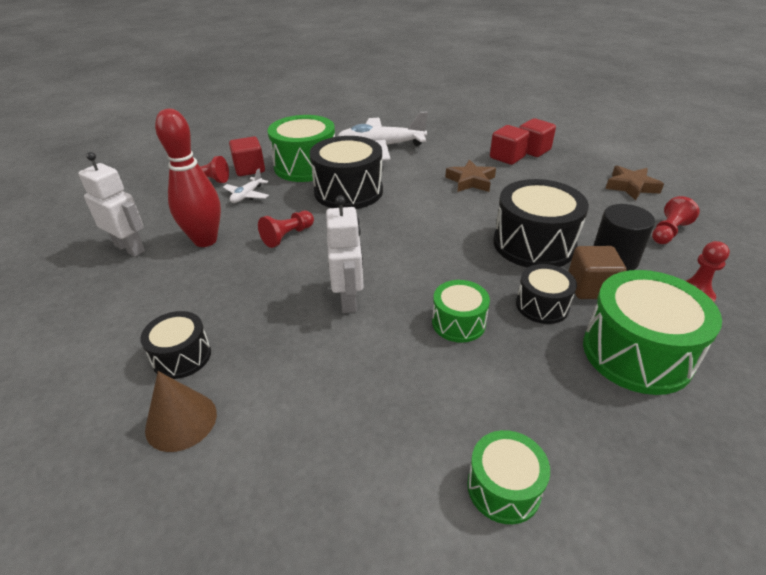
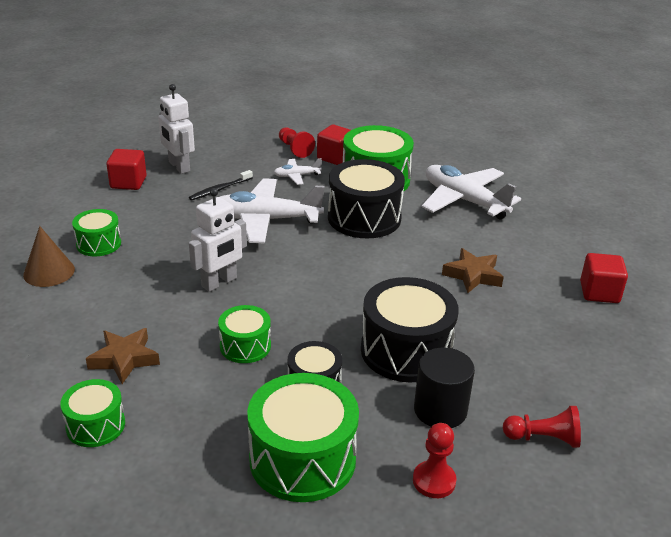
camera: 50 degrees right, 5 degrees down
(130, 248) = (179, 167): white robot -> white robot turned 150 degrees clockwise
(182, 356) = (99, 244): black drum -> green drum
(205, 240) = (220, 189): red bowling pin -> black toothbrush
(288, 236) = (265, 220): red pawn -> white plane
(507, 157) = (556, 281): red cube -> red cube (128, 182)
(590, 287) = (373, 406): brown cube -> none
(631, 187) = (613, 387): brown star -> brown star (124, 359)

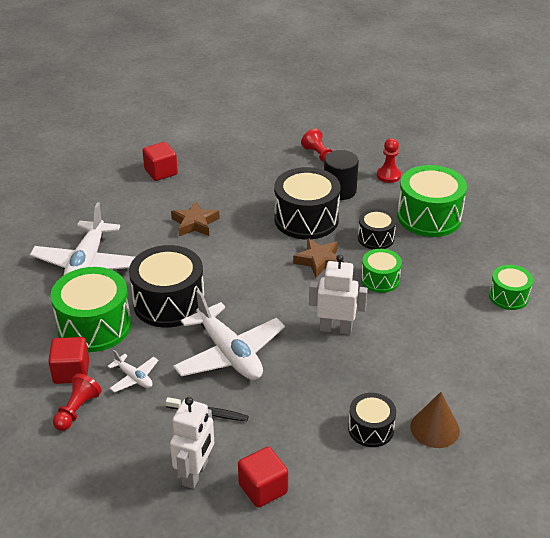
camera: 125 degrees left, 5 degrees up
(99, 244) = (371, 429): green drum -> black drum
(124, 359) = (455, 321): brown star -> brown star (319, 261)

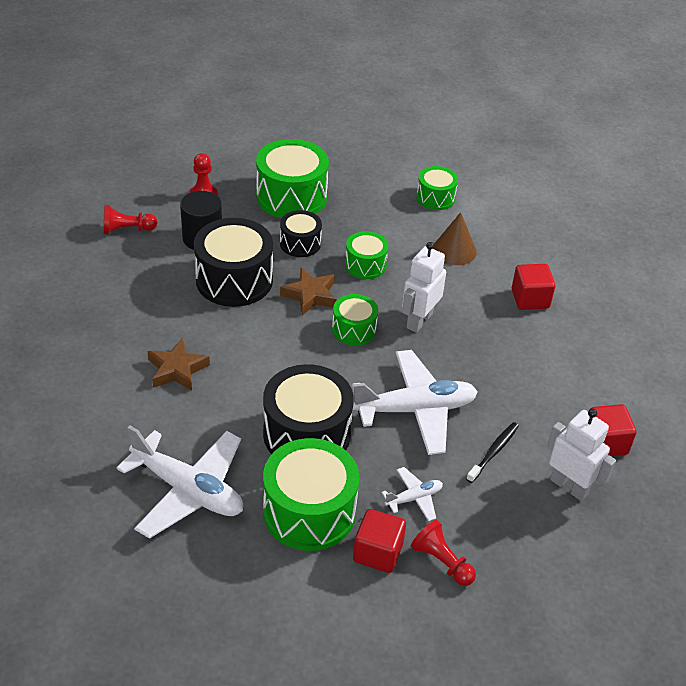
camera: 70 degrees left, 5 degrees up
(161, 172) = (47, 369): red cube -> red cube (530, 299)
(297, 295) = (354, 329): none -> green drum
(371, 429) = (560, 346): black drum -> none
(435, 428) = (575, 307): brown cone -> brown cone (454, 250)

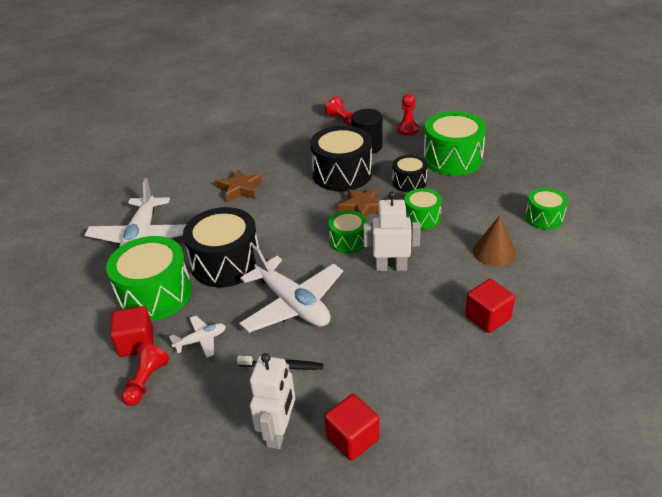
camera: 65 degrees right, 5 degrees down
(414, 498) = (201, 340): white plane -> white plane turned 60 degrees counterclockwise

